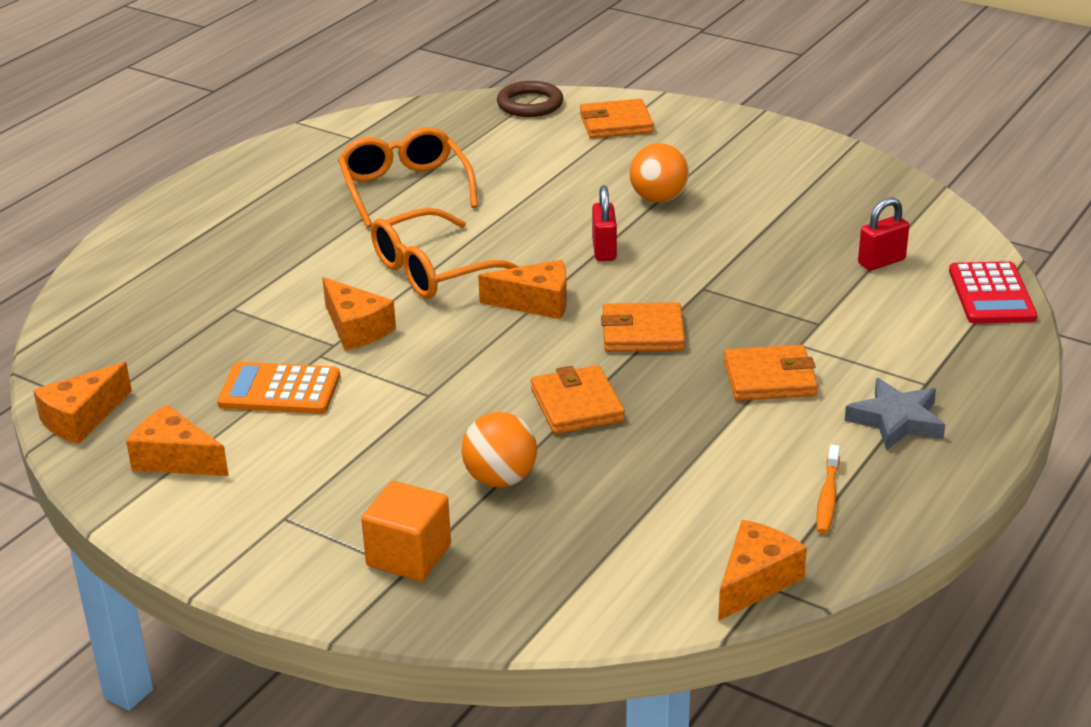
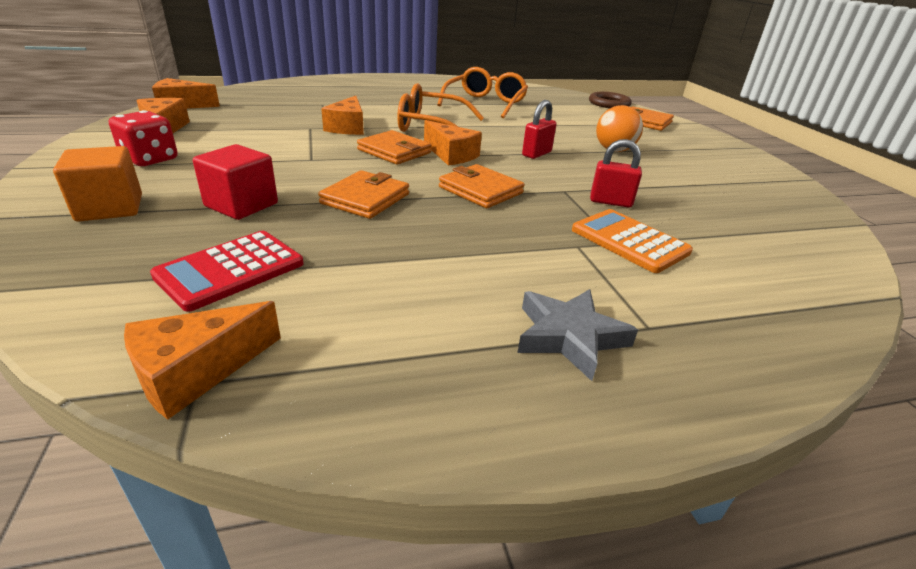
camera: 40 degrees right, 0 degrees up
(279, 390) = (263, 129): orange calculator -> orange calculator (629, 241)
(288, 499) = (150, 159): none -> red dice
(500, 479) = (241, 205): orange ball -> red cube
(755, 581) = (196, 372): orange cheese -> orange cheese turned 150 degrees clockwise
(770, 378) = (515, 251): orange wallet -> orange wallet (394, 151)
(827, 497) = (394, 352): orange toothbrush -> none
(881, 262) = (735, 236): red padlock -> red padlock (610, 202)
(991, 294) = (824, 302): red calculator -> red calculator (230, 270)

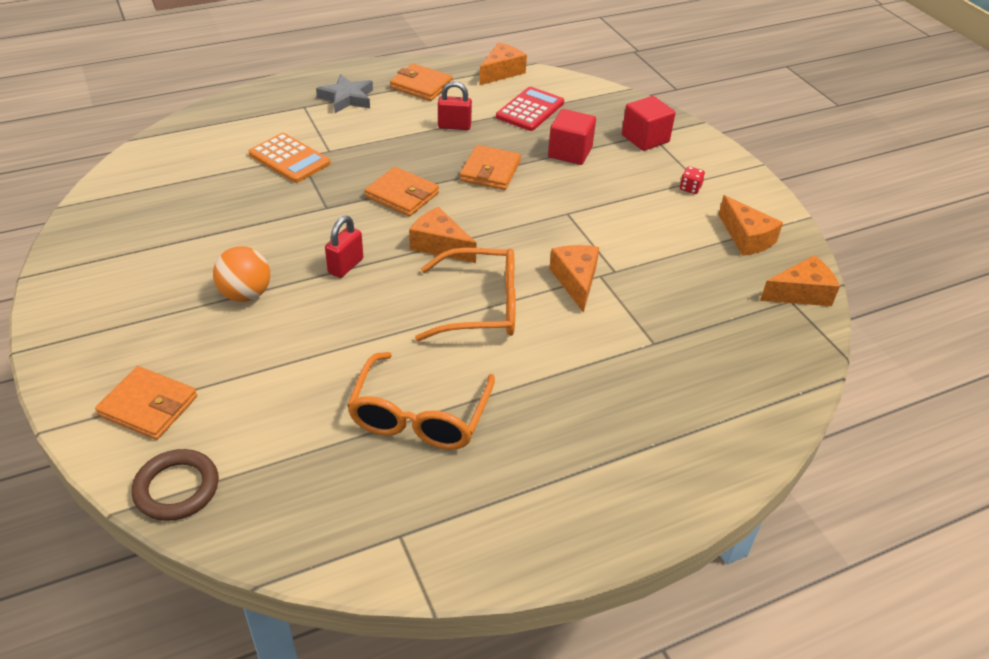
camera: 170 degrees right, 10 degrees up
(110, 208) = (645, 138): orange cube -> red cube
(150, 159) = (690, 188): red dice -> red dice, size x0.54
(394, 151) = (499, 240): orange wallet -> orange wallet (421, 85)
(610, 202) = (287, 198): red padlock -> red padlock (454, 126)

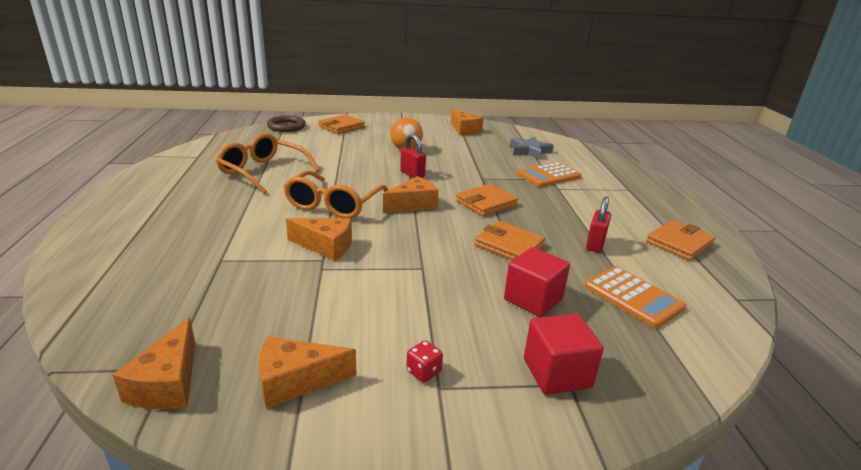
camera: 110 degrees right, 15 degrees down
(347, 98) = (645, 206): grey star -> grey star (529, 151)
(501, 72) = (729, 299): orange cheese -> orange cheese (464, 130)
(530, 110) = (633, 297): red calculator -> orange calculator

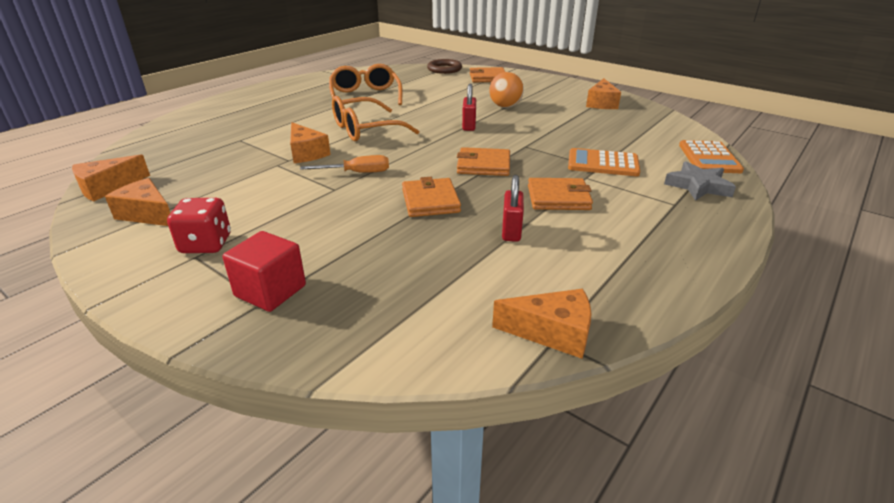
camera: 45 degrees right, 5 degrees up
(410, 246) = (357, 173): none -> orange screwdriver
(413, 204) = (421, 147): orange cheese -> orange cheese (552, 333)
(423, 372) = (206, 244): red dice -> red dice, size x1.86
(529, 151) = (632, 138): grey star -> grey star (698, 186)
(533, 299) = (362, 242): red cube -> none
(595, 244) = (511, 231): red padlock -> red padlock turned 60 degrees counterclockwise
(633, 297) = (447, 282): orange calculator -> orange calculator (709, 158)
(679, 243) = (612, 269): orange wallet -> orange wallet (558, 198)

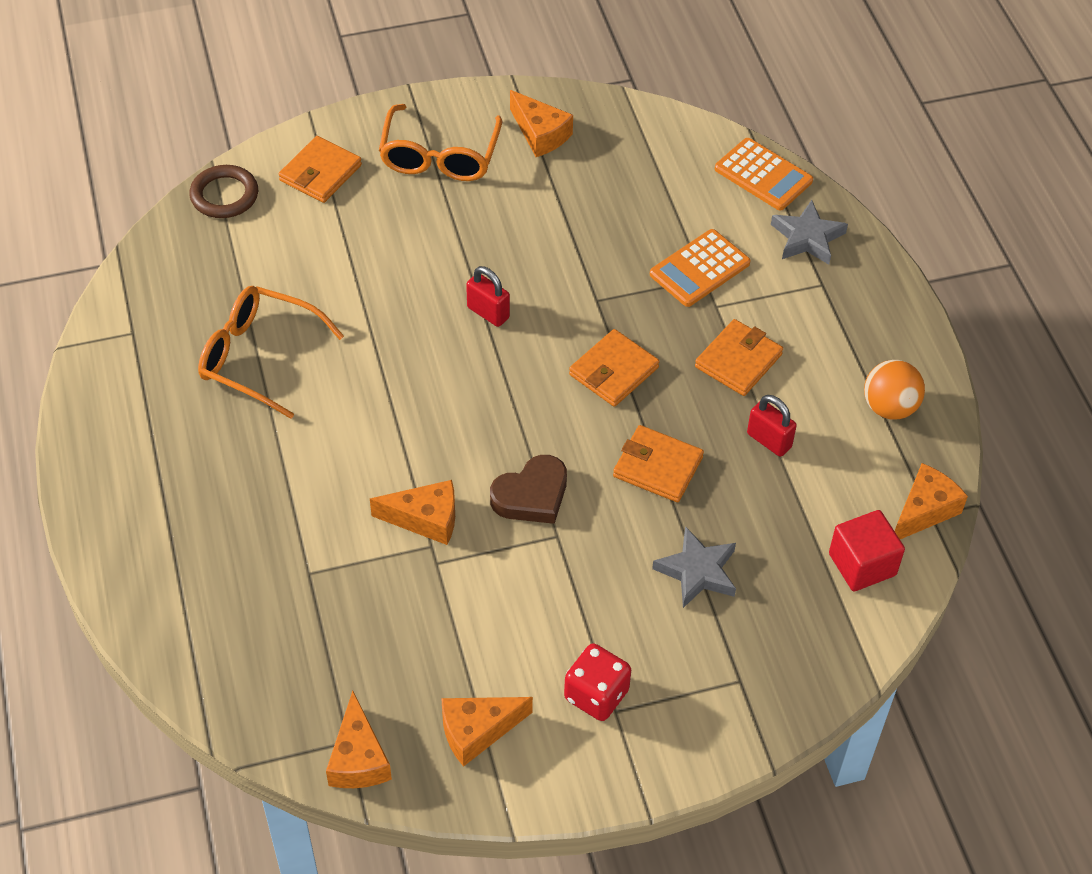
camera: 55 degrees left, 20 degrees up
(270, 291) = (727, 670): red cube -> red cube (862, 564)
(357, 173) = (531, 495): orange screwdriver -> brown heart
(357, 245) = (697, 571): none -> grey star
(365, 130) = (400, 423): orange glasses -> orange glasses (439, 156)
(505, 106) = (456, 233): orange ball -> orange ball (889, 407)

